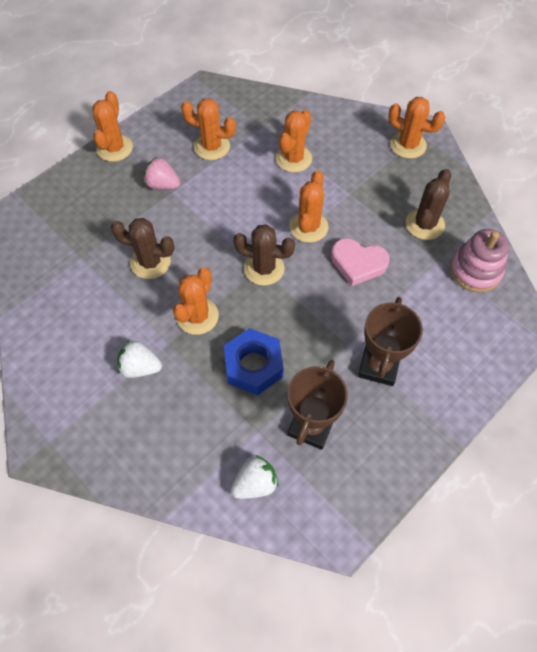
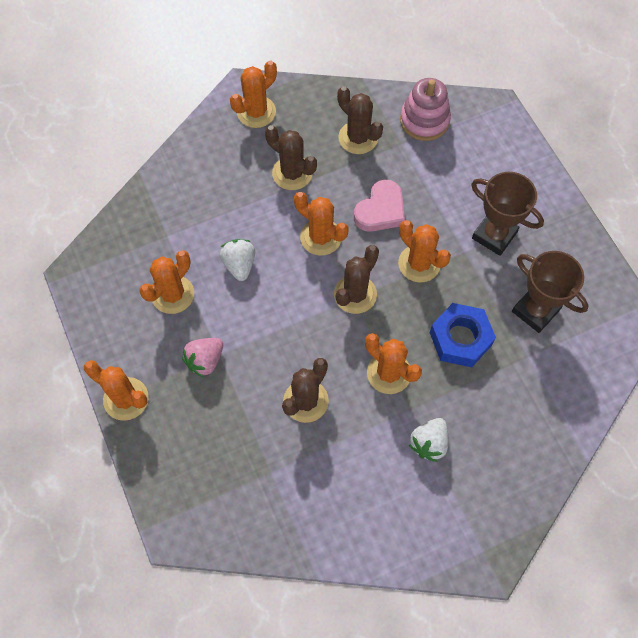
camera: 70 degrees left, 5 degrees up
(255, 483) = (575, 374): white strawberry -> white strawberry (239, 265)
(293, 159) = (227, 220): orange cactus -> orange cactus (419, 263)
(361, 188) = (292, 173): none -> brown cactus

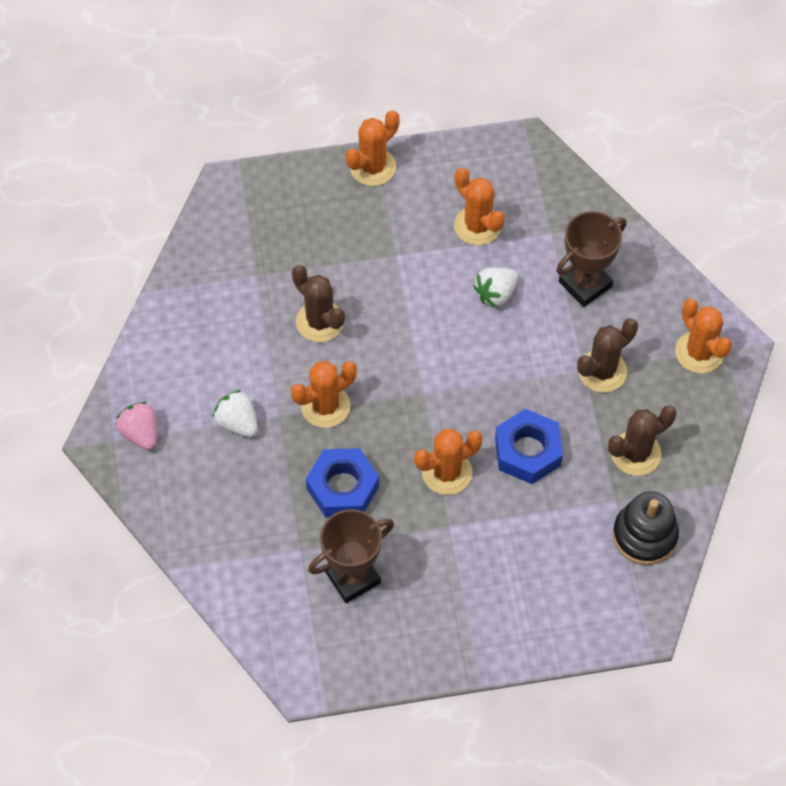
camera: 105 degrees right, 5 degrees down
(205, 360) = (392, 241): pink strawberry -> pink strawberry (140, 433)
(239, 265) = (496, 294): white strawberry -> white strawberry turned 135 degrees clockwise
(321, 237) = (508, 381): orange cactus -> none
(355, 294) = (427, 397): brown cactus -> none
(380, 210) = (527, 451): pink heart -> blue nut
(424, 120) = (644, 535): pink stacking toy -> black stacking toy
(494, 235) = (461, 564): brown trophy -> brown trophy (585, 284)

